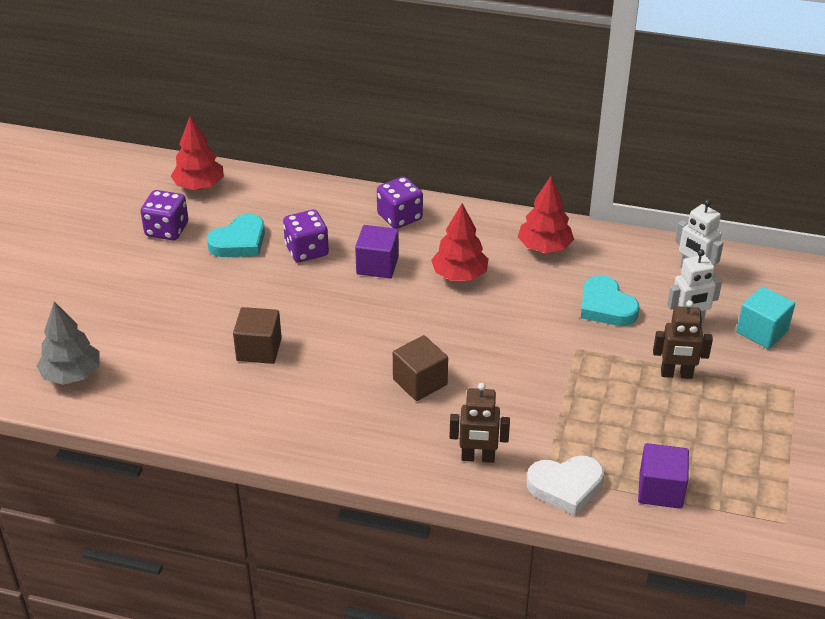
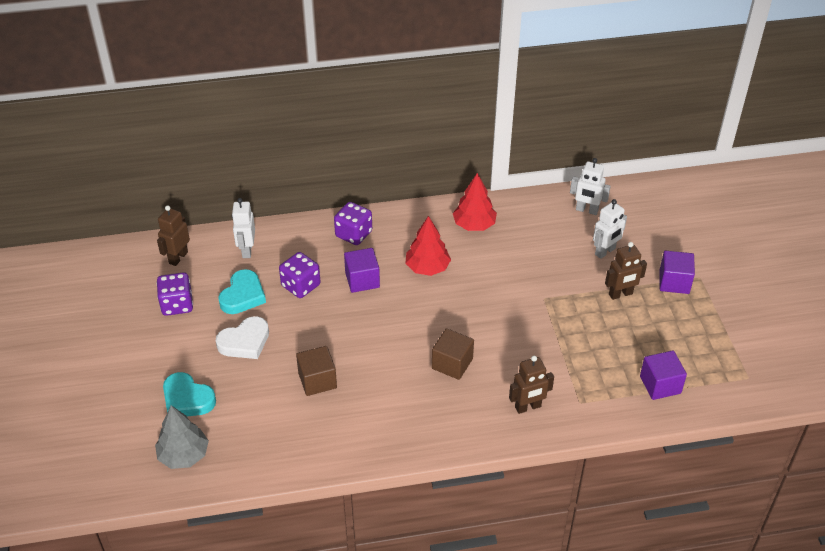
camera: 25 degrees left, 5 degrees up
(199, 186) = (178, 257): red tree -> brown robot
(274, 199) = (247, 250): none -> white robot
(566, 486) = (599, 406): white heart -> white heart (245, 342)
(606, 306) = (544, 258): turquoise heart -> turquoise heart (187, 399)
(755, 382) = (674, 282): none -> purple cube
(762, 331) = (656, 242): turquoise cube -> none

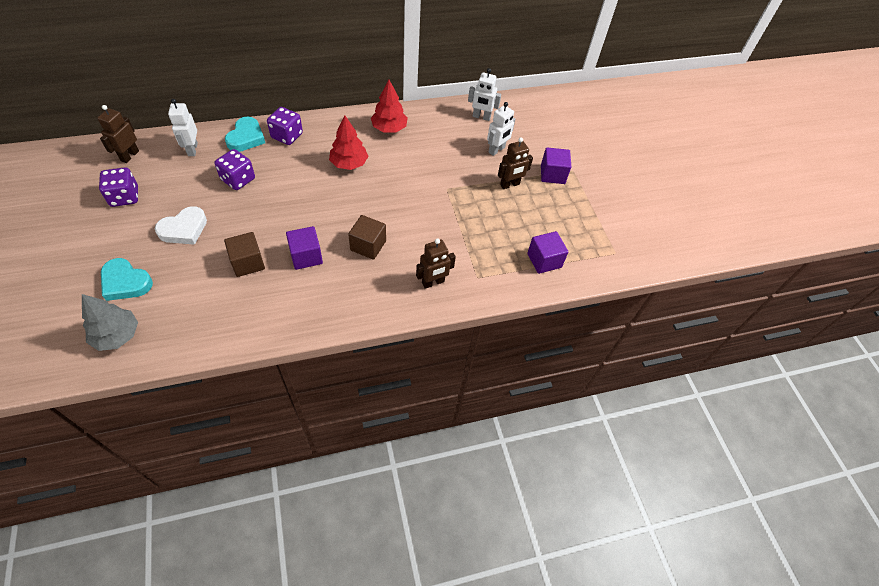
camera: 10 degrees left, 10 degrees up
(243, 295) = (185, 188): turquoise heart -> turquoise heart (246, 137)
(362, 280) = (292, 174): purple cube -> purple cube (306, 256)

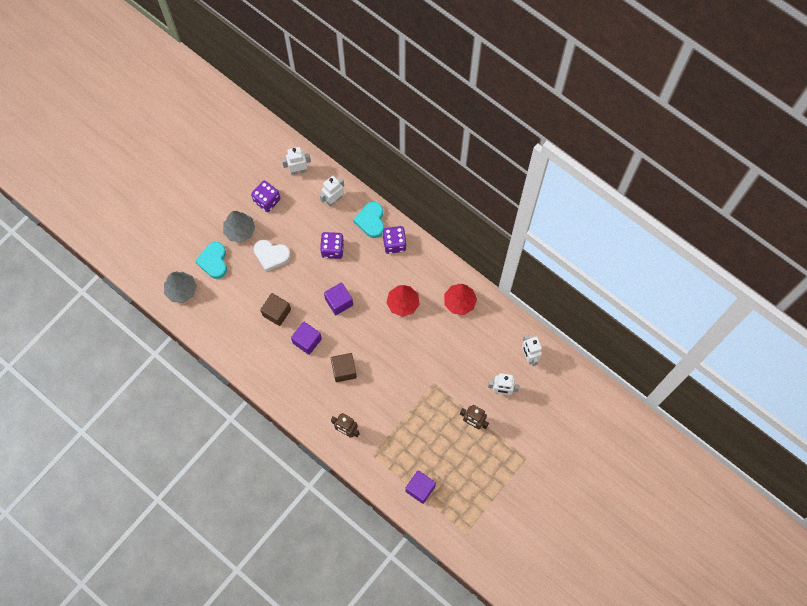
camera: 60 degrees right, 15 degrees up
(124, 238) = (240, 230): none -> grey tree
(129, 156) = (298, 170): brown robot -> white robot
(246, 137) = (371, 221): turquoise heart -> turquoise heart turned 105 degrees clockwise
(552, 174) = (509, 446): purple cube -> purple cube (339, 302)

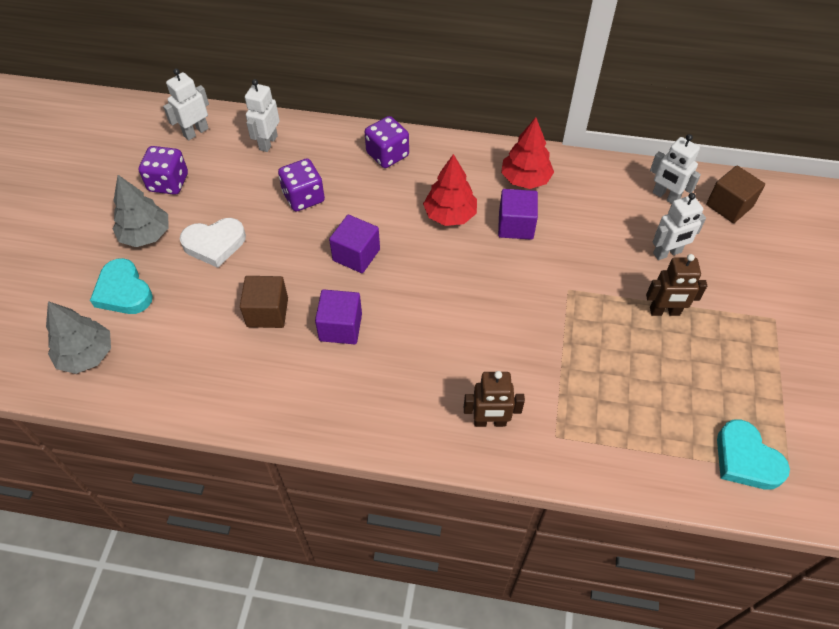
camera: 30 degrees left, 15 degrees down
(344, 370) = (425, 338): brown cube -> brown cube (729, 206)
(371, 221) = (337, 144): turquoise heart -> turquoise heart (746, 459)
(420, 488) = (667, 445): purple cube -> purple cube (515, 225)

